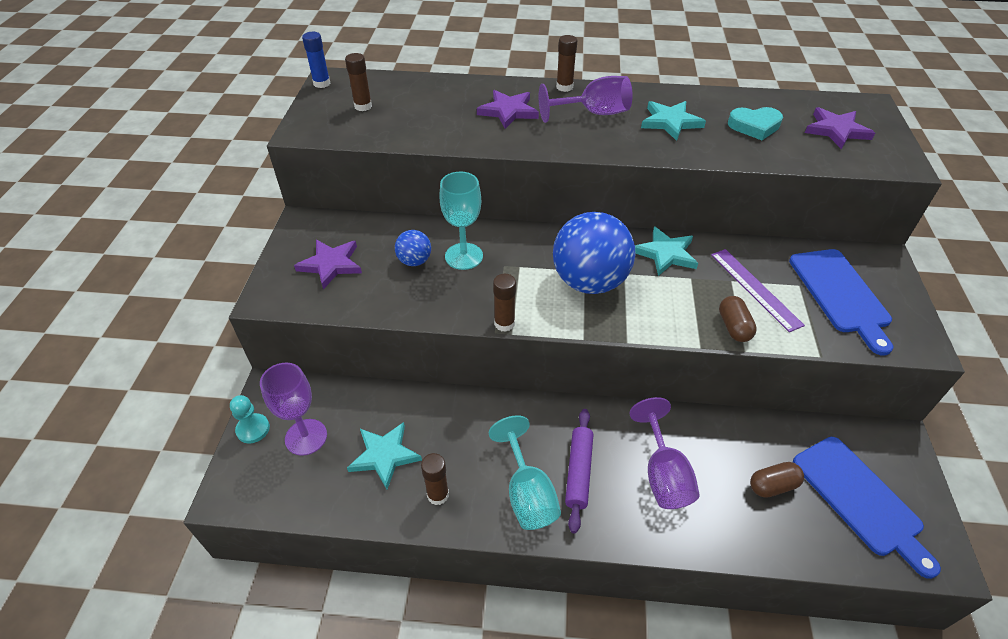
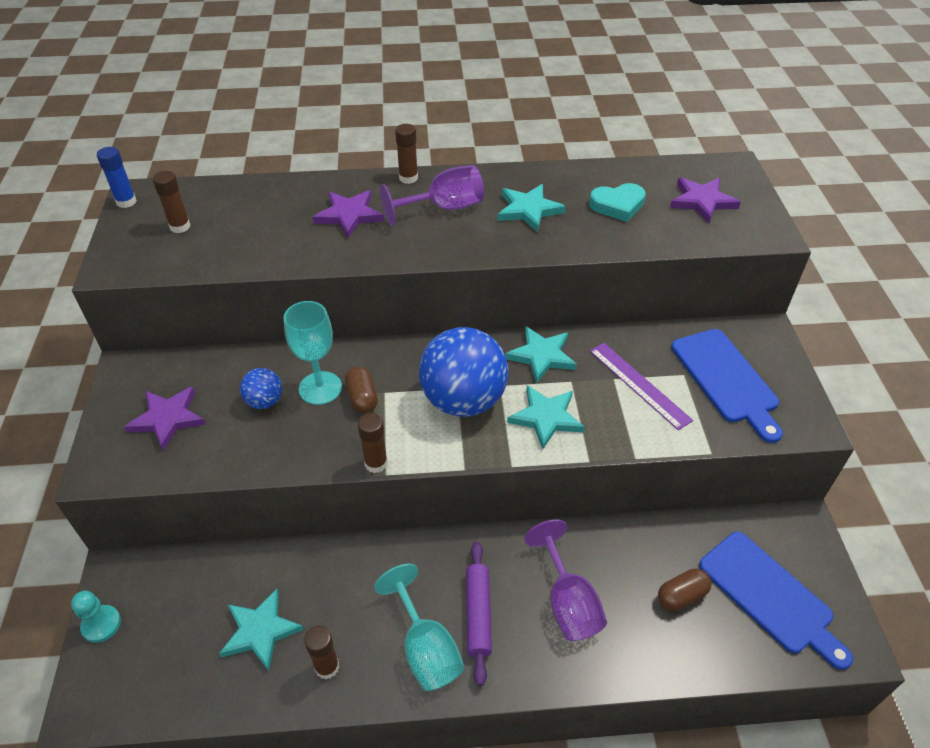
camera: 10 degrees left, 0 degrees up
(306, 437) = (166, 624): purple goblet -> none
(664, 306) = (546, 418): none -> turquoise star
(733, 327) = (621, 432): brown capsule -> brown capsule (362, 398)

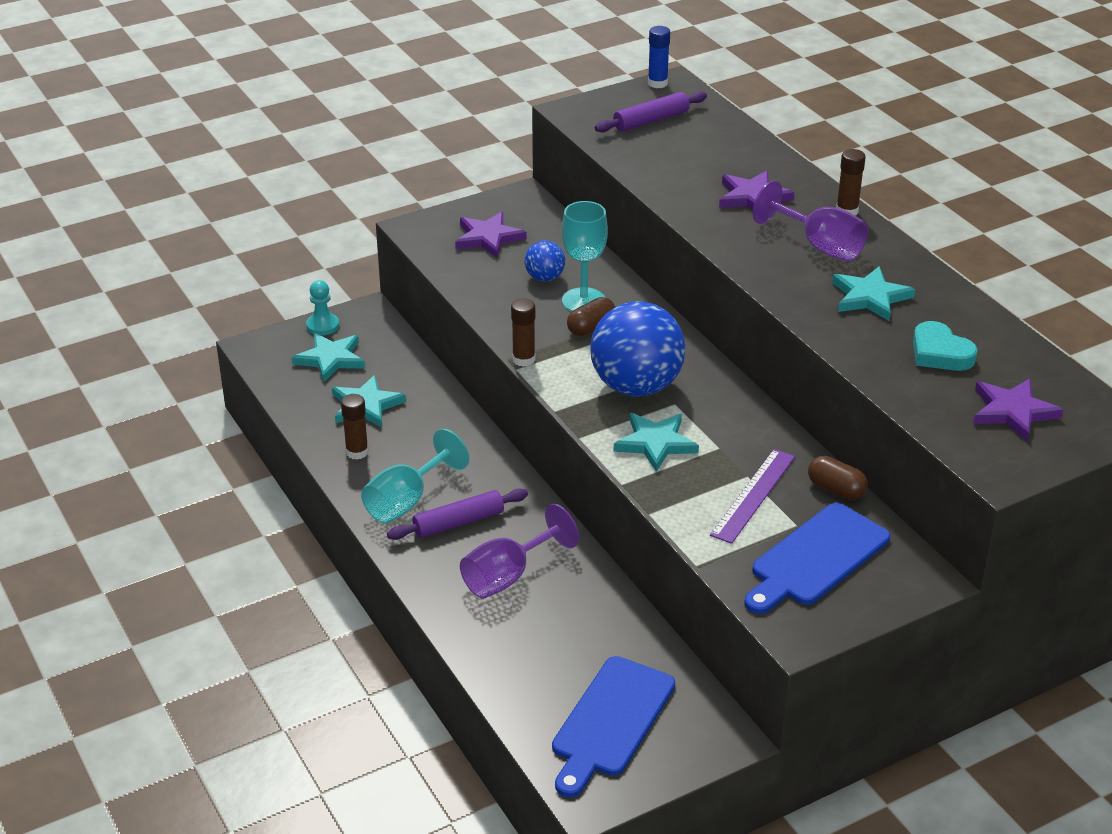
camera: 65 degrees right, 10 degrees down
(180, 227) = (651, 120): brown glue stick -> purple rolling pin
(541, 356) = (738, 419): turquoise star -> turquoise star (330, 359)
(681, 596) = (566, 654): brown capsule -> brown capsule (836, 489)

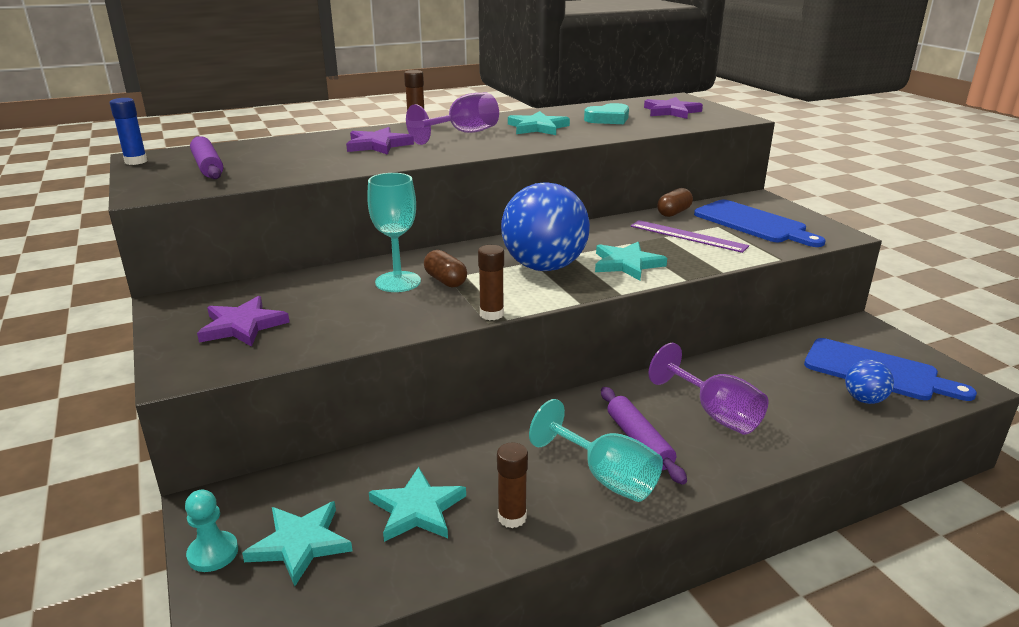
camera: 85 degrees left, 10 degrees down
(544, 278) = (345, 298): blue ball -> blue ball (864, 399)

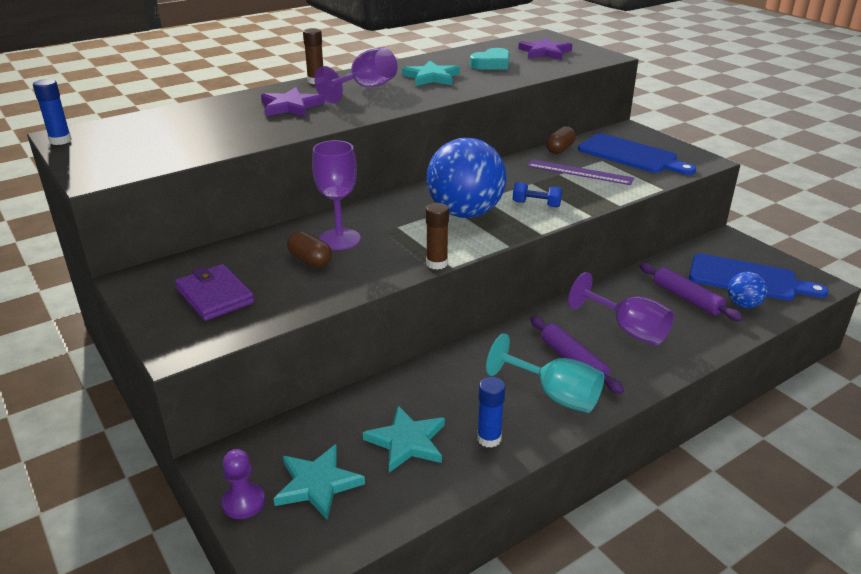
camera: 10 degrees left, 5 degrees up
(208, 166) = (138, 142): purple rolling pin -> purple rolling pin (686, 298)
(213, 553) = (243, 502): turquoise pawn -> purple pawn
(242, 326) = (215, 296): purple star -> purple wallet
(398, 282) = (339, 239): turquoise goblet -> purple goblet
(445, 281) = (382, 234): brown capsule -> brown capsule (310, 260)
(512, 517) = (489, 439): brown glue stick -> blue glue stick
(627, 264) = (536, 204): turquoise star -> blue dumbbell

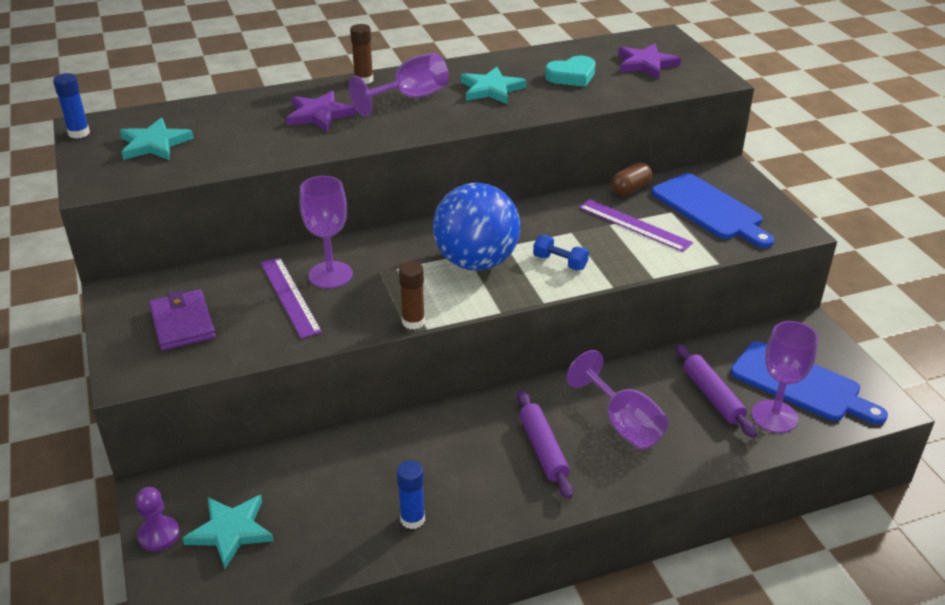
camera: 15 degrees right, 5 degrees up
(310, 260) = (290, 296): brown capsule -> purple ruler
(407, 442) = (332, 505): turquoise star -> turquoise star (154, 144)
(555, 395) = (503, 485): turquoise goblet -> none
(743, 305) = (774, 416): blue ball -> purple goblet

